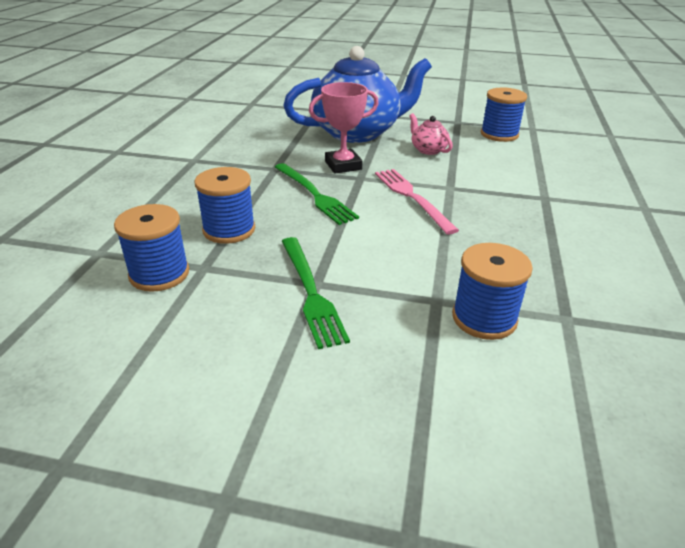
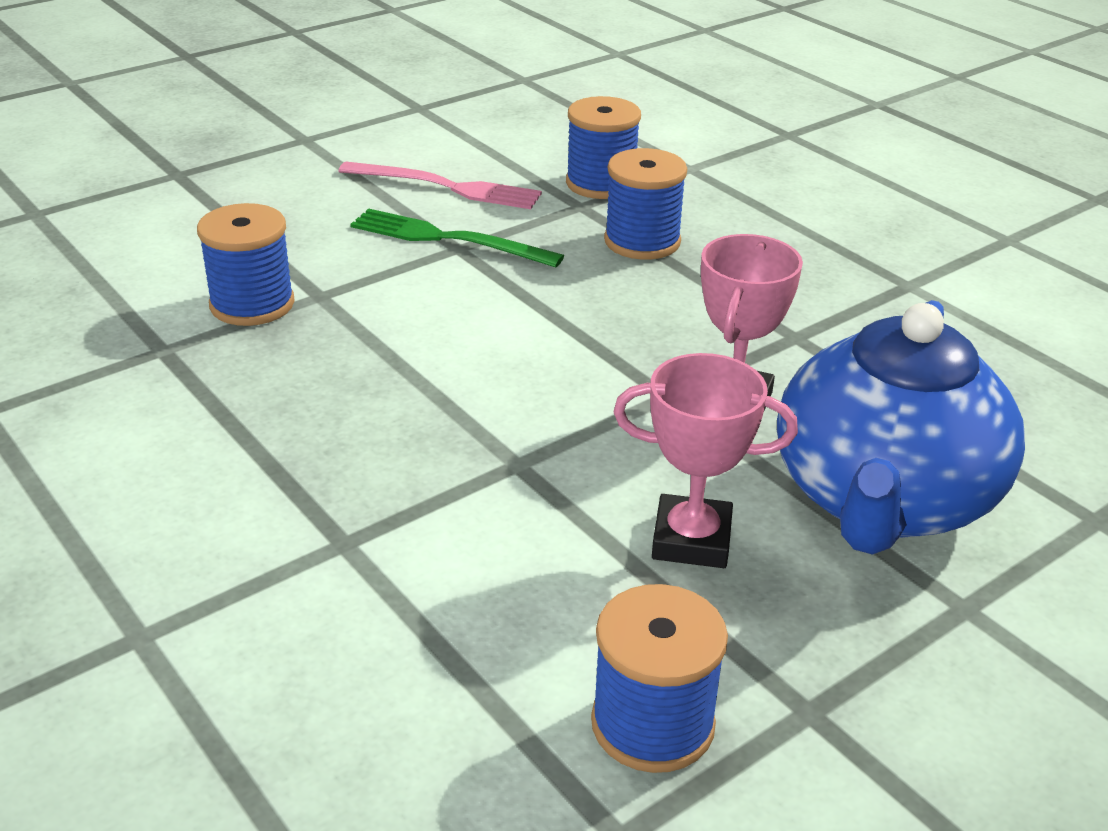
camera: 130 degrees right, 0 degrees up
(314, 195) = (659, 331): green fork -> none
(412, 197) = (538, 406): pink fork -> pink fork (446, 187)
(428, 150) = (691, 540): pink teapot -> pink trophy

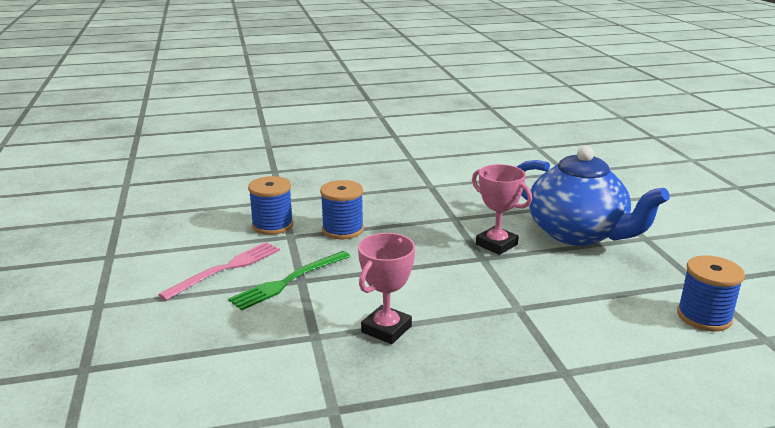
camera: 65 degrees left, 10 degrees down
(252, 304) = (305, 364): blue spool -> none
(691, 540) = (591, 279): pink trophy -> pink trophy (386, 329)

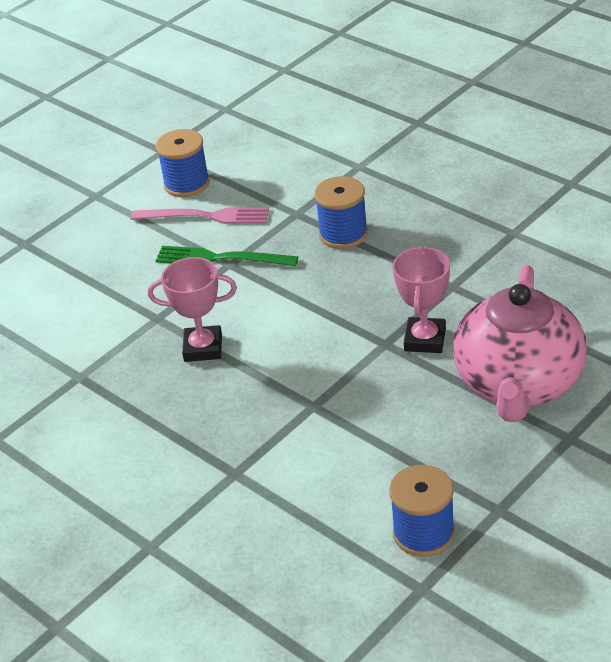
camera: 60 degrees right, 15 degrees up
(272, 225) = (304, 192): blue spool -> blue spool (186, 184)
(577, 233) = (518, 384): blue teapot -> pink teapot

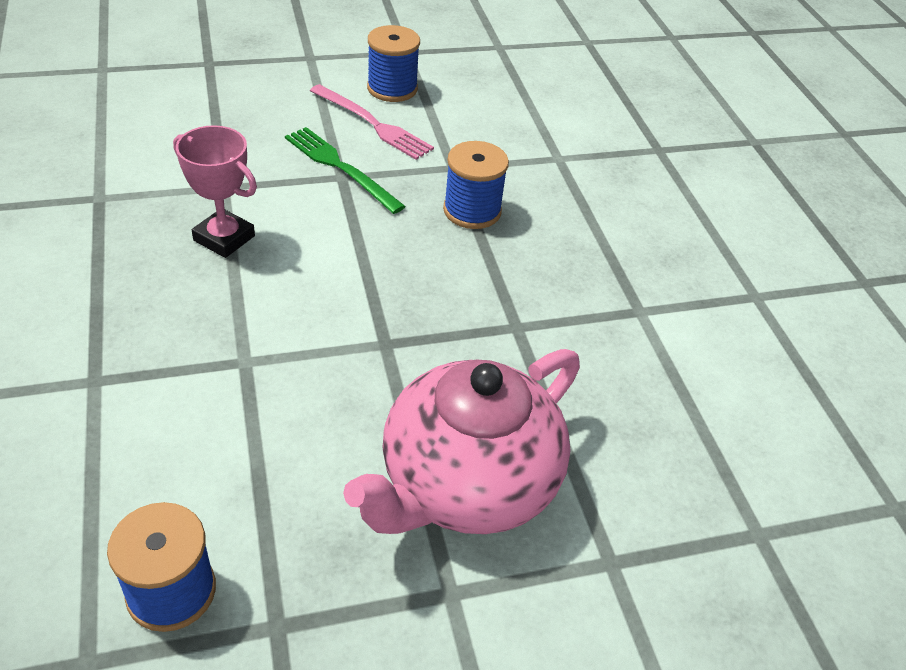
camera: 25 degrees right, 5 degrees up
(425, 340) = (427, 366): pink trophy -> none

